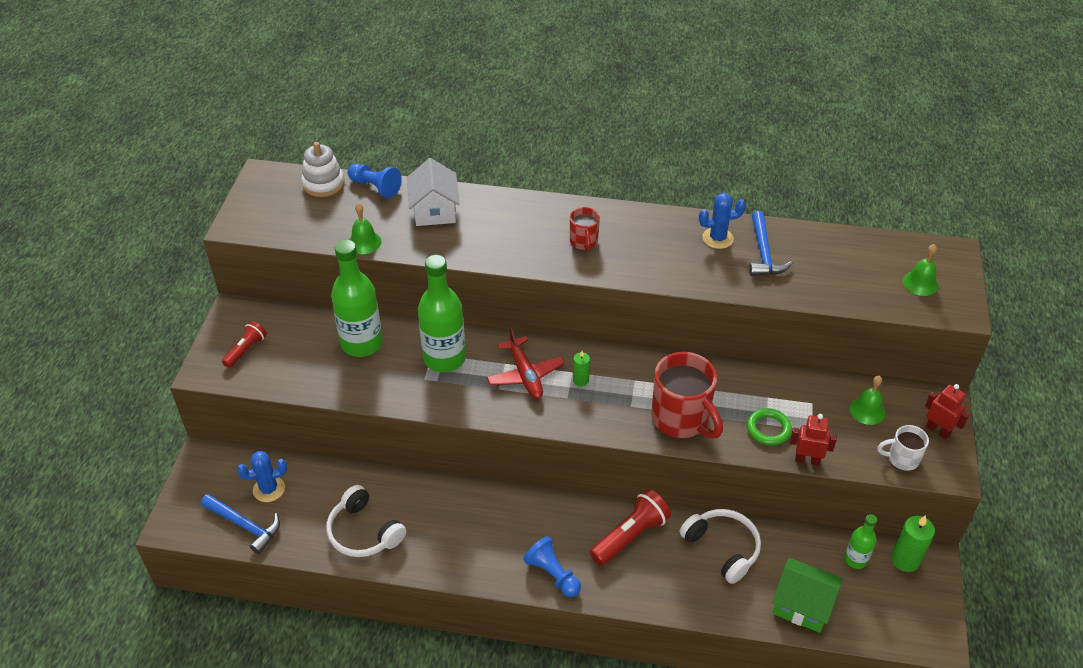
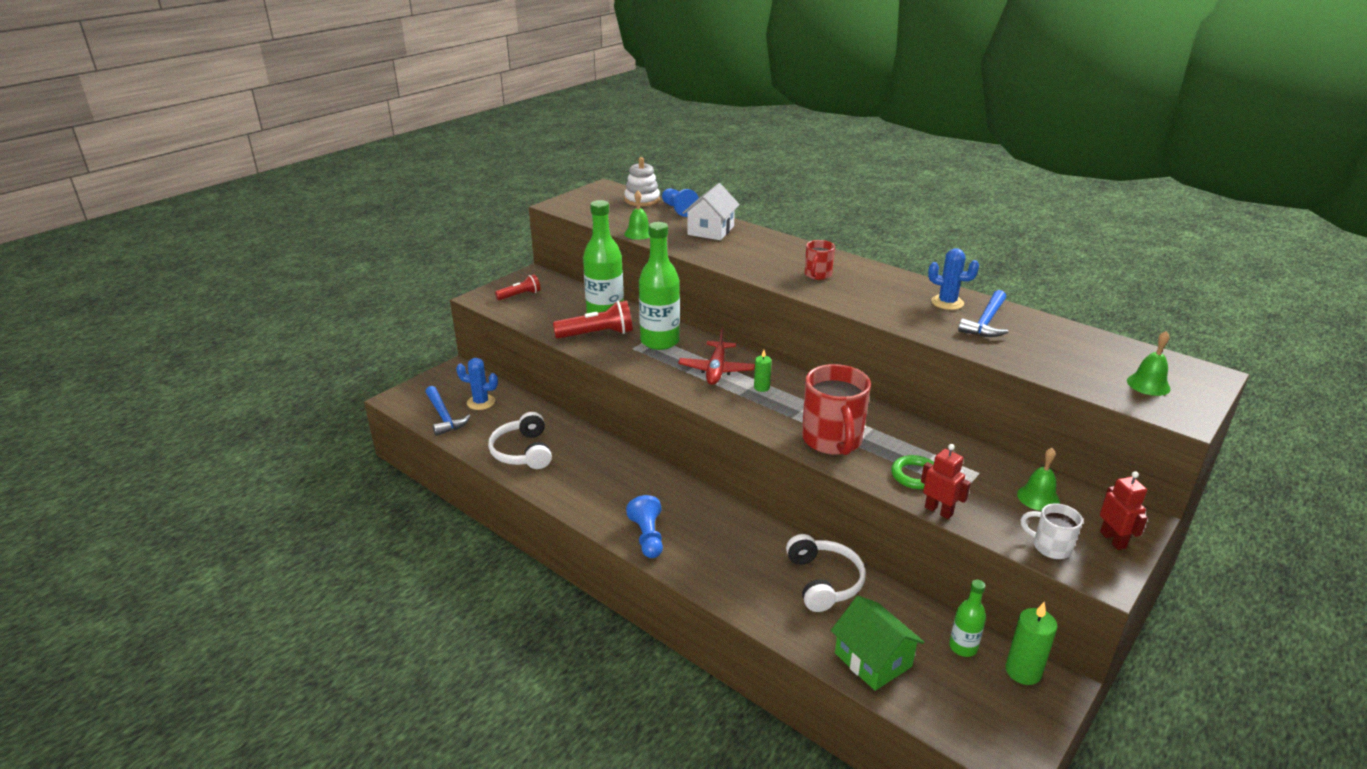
camera: 30 degrees right, 15 degrees down
(630, 536) = (741, 538): red flashlight -> red flashlight (597, 334)

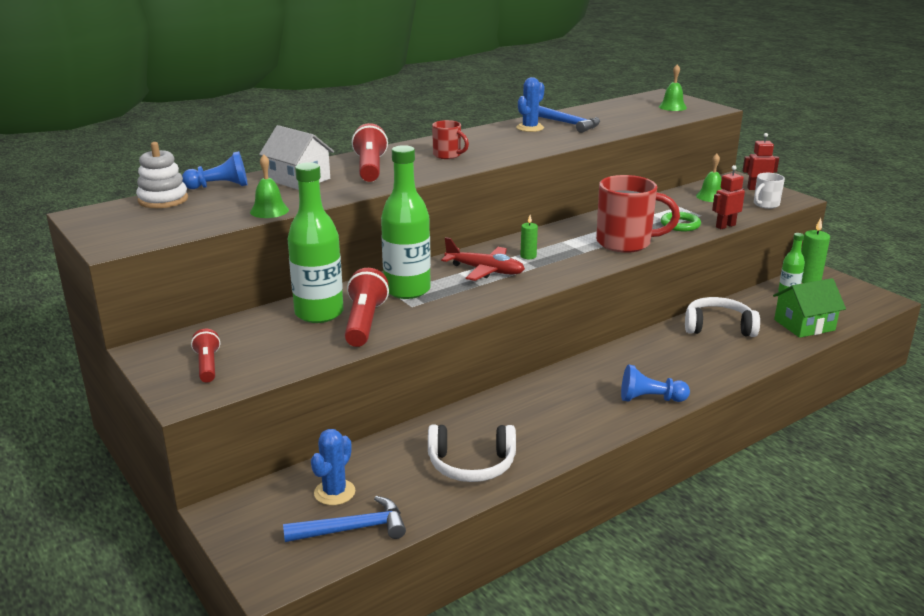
camera: 75 degrees left, 5 degrees down
(756, 250) = (370, 168): none -> red flashlight

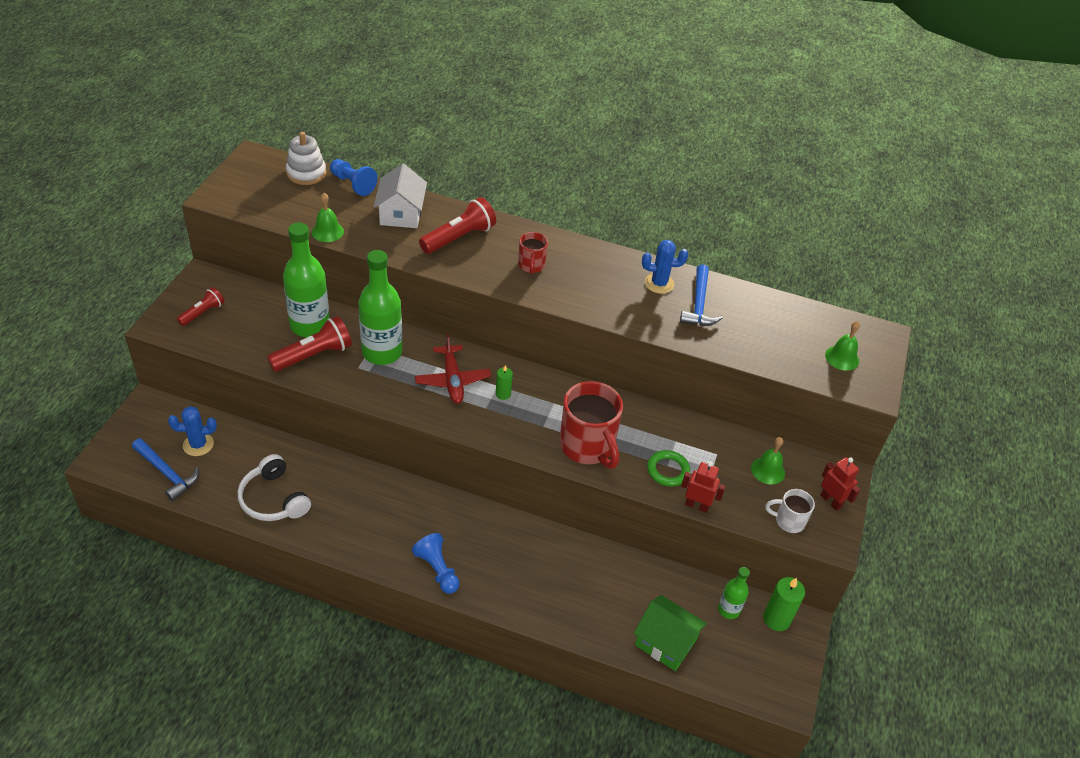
camera: 50 degrees right, 20 degrees up
(718, 327) = (604, 575): white headphones -> none

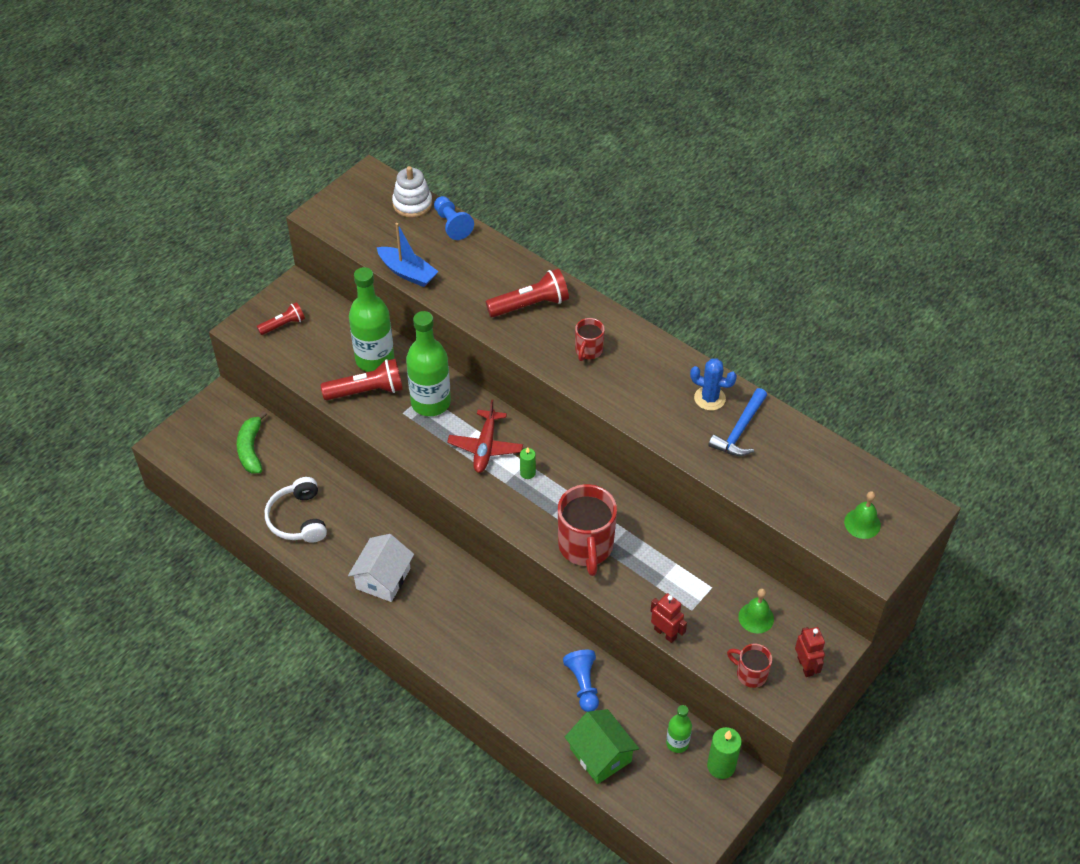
camera: 25 degrees right, 5 degrees up
(167, 473) = (216, 470): blue hammer -> none
(198, 444) = (251, 449): blue cactus -> green banana
(327, 231) = (407, 272): green bell -> blue boat
(401, 214) = (485, 267): white house -> white house (383, 578)
(437, 569) = (418, 625): blue pawn -> blue pawn (583, 684)
(668, 470) = (653, 591): green ring -> none
(788, 521) = (750, 674): white mug -> red mug

